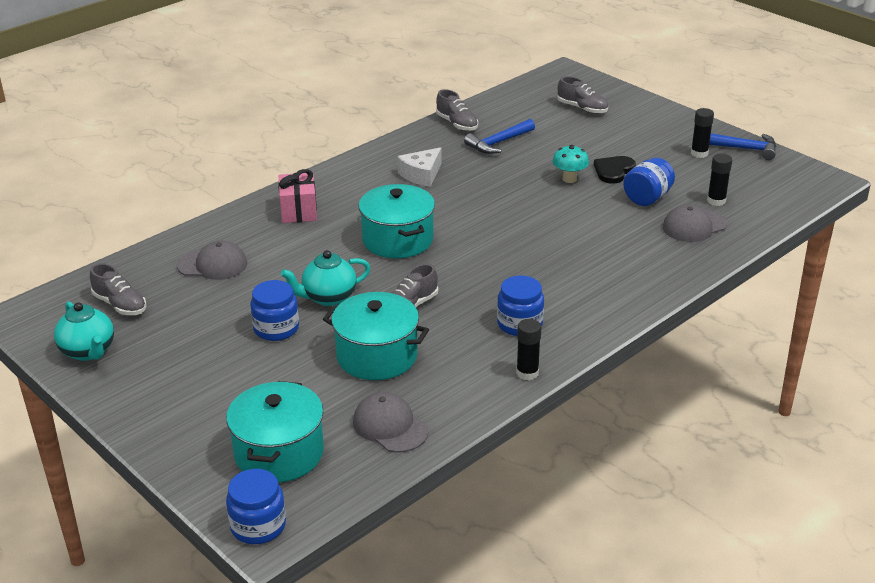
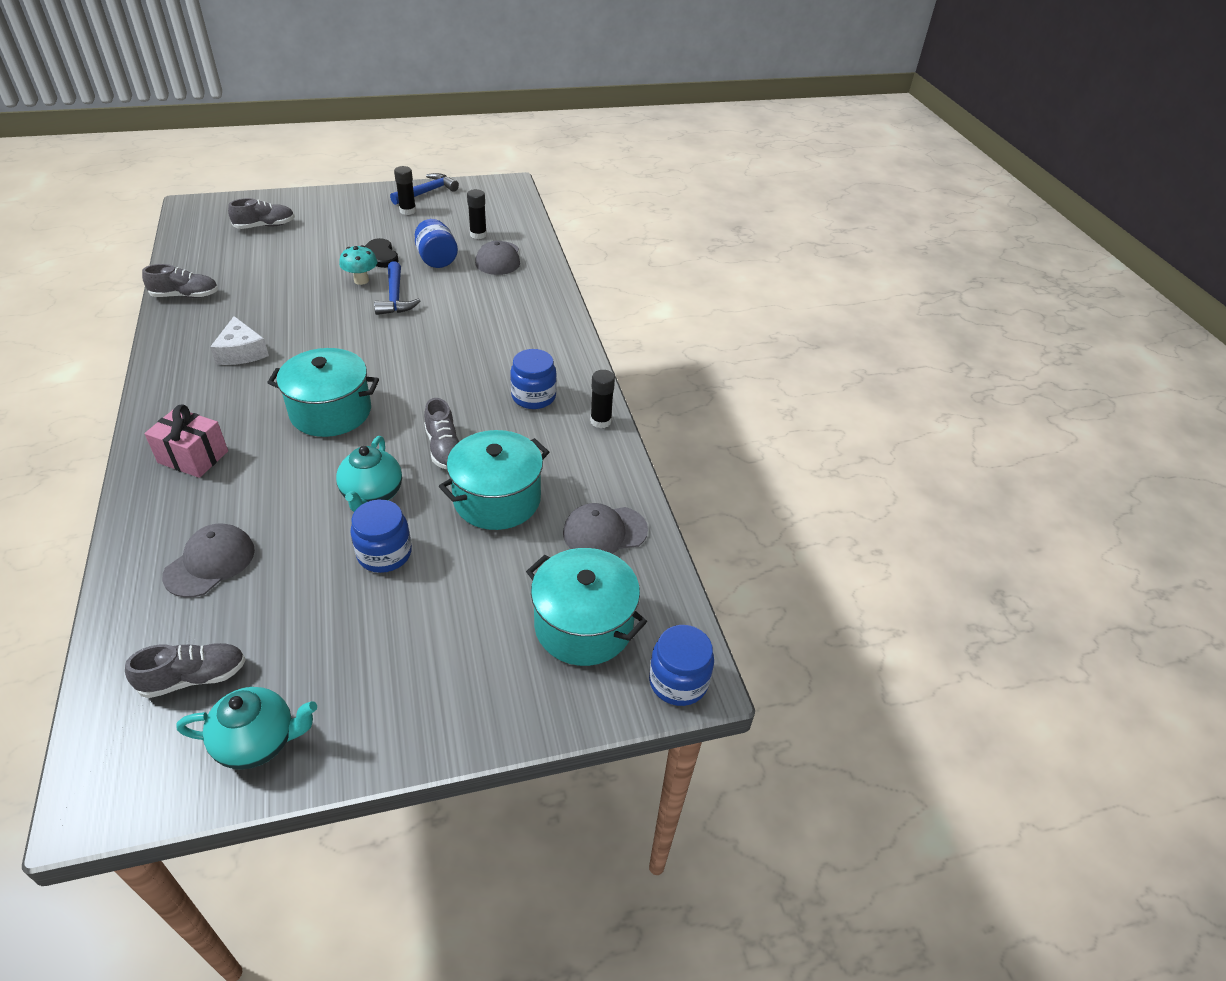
camera: 65 degrees left, 10 degrees up
(498, 143) = (253, 288): blue hammer -> blue hammer (395, 297)

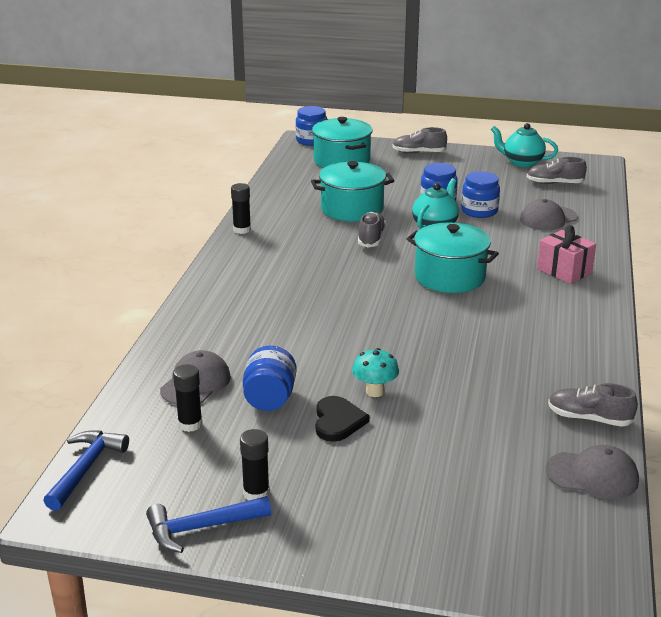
camera: 150 degrees left, 15 degrees down
(241, 352) = (523, 340): white cheese -> none
(265, 226) = (481, 514): grey shoe -> grey shoe (419, 153)
(395, 297) = (346, 362): blue hammer -> blue hammer (86, 468)
(533, 396) = (278, 253): blue jar -> blue jar (479, 211)
(604, 531) = (297, 185): grey cap -> grey cap (592, 475)

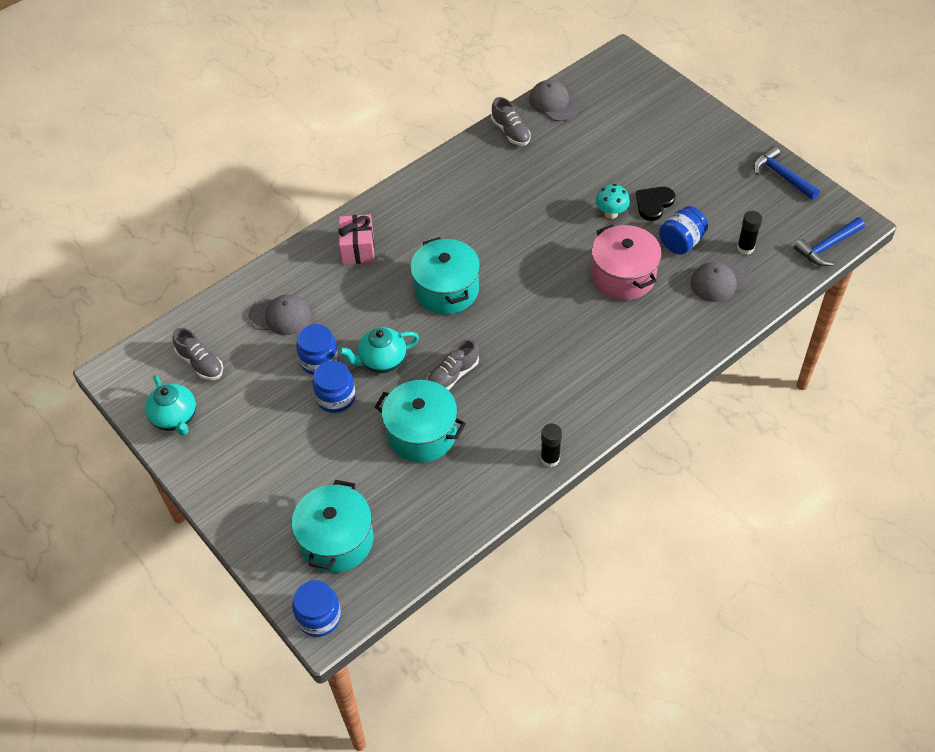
camera: 140 degrees left, 25 degrees up
(201, 528) = (782, 176): blue hammer -> blue hammer turned 150 degrees counterclockwise
(256, 493) = (738, 181): black glue stick -> none
(302, 347) = (623, 276): none -> pink pot
(419, 153) = (243, 506): grey shoe -> none

